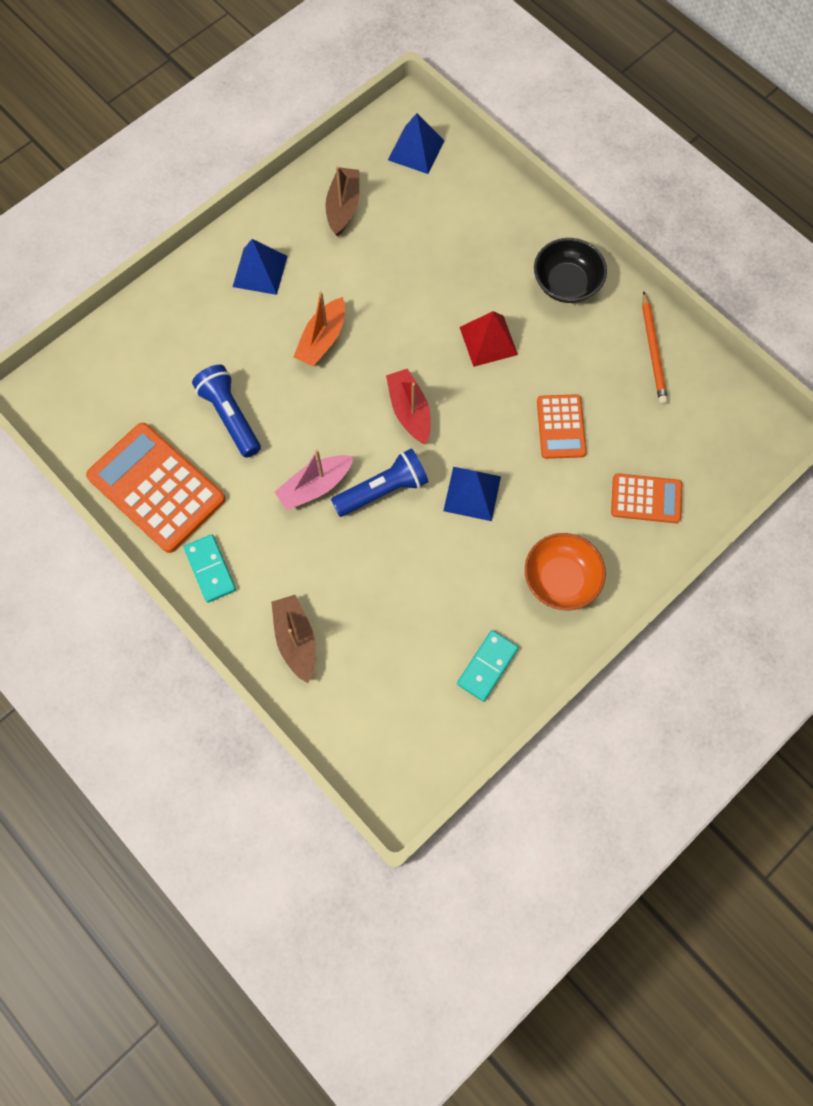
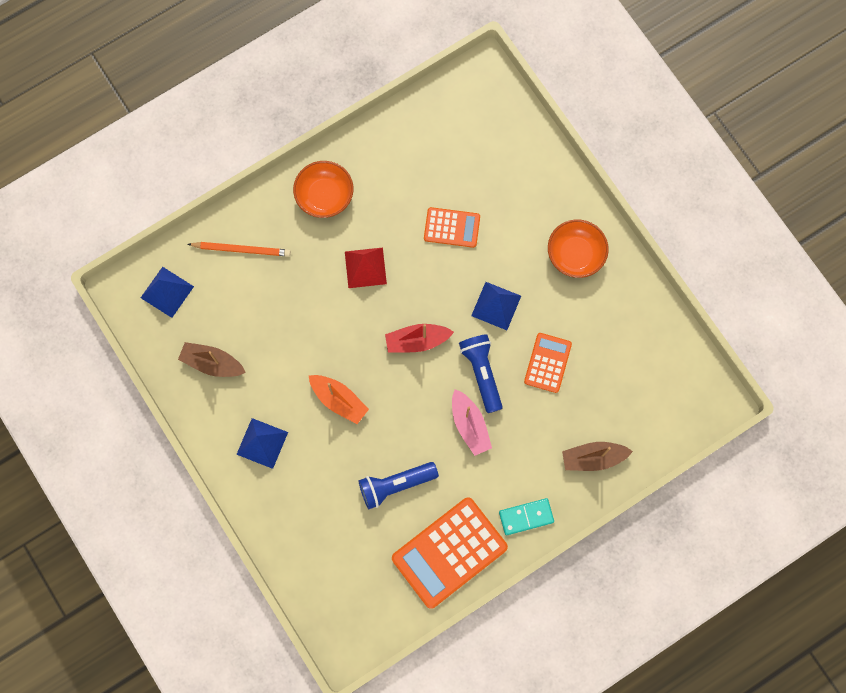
camera: 80 degrees left, 5 degrees up
(487, 666) = (634, 320): turquoise domino -> none
(566, 283) = (324, 196): black bowl -> orange bowl
(646, 499) = (522, 179): orange calculator -> orange calculator (547, 363)
(653, 350) = (398, 143): orange pencil -> orange pencil (241, 249)

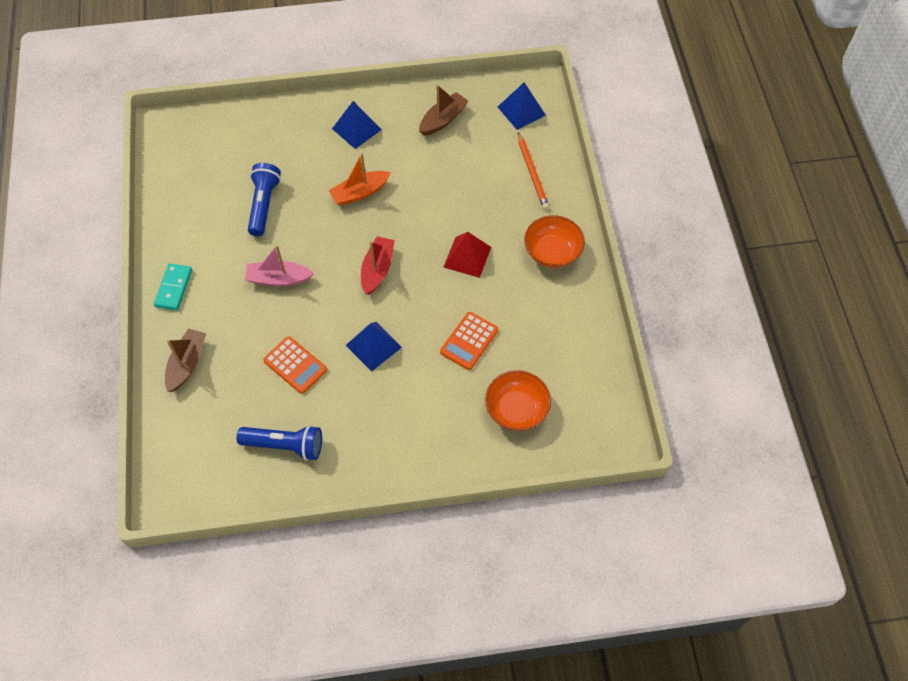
camera: 115 degrees right, 15 degrees down
(241, 249) = (532, 173): orange pencil -> orange pencil turned 45 degrees counterclockwise
(449, 552) = (184, 220): orange calculator -> none
(481, 373) = (318, 307): blue flashlight -> blue flashlight (285, 445)
(575, 254) = (385, 438): orange bowl -> orange bowl (516, 409)

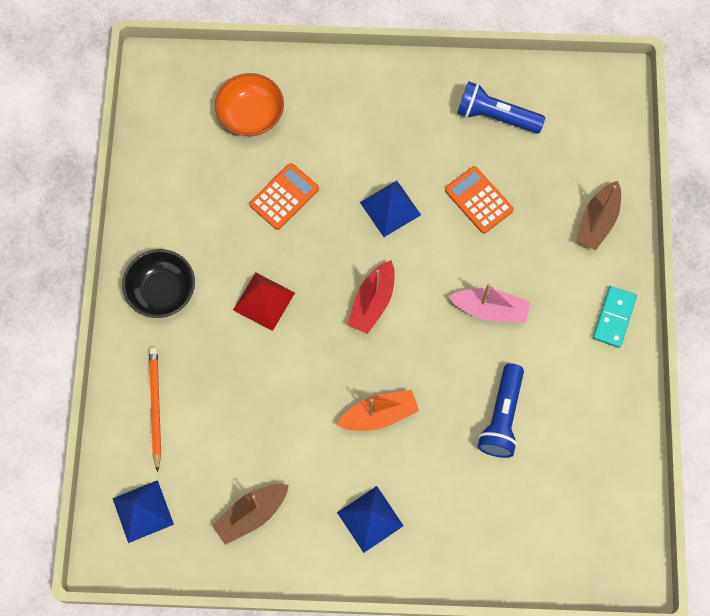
camera: 170 degrees left, 10 degrees up
(552, 252) = (162, 291): orange bowl -> black bowl

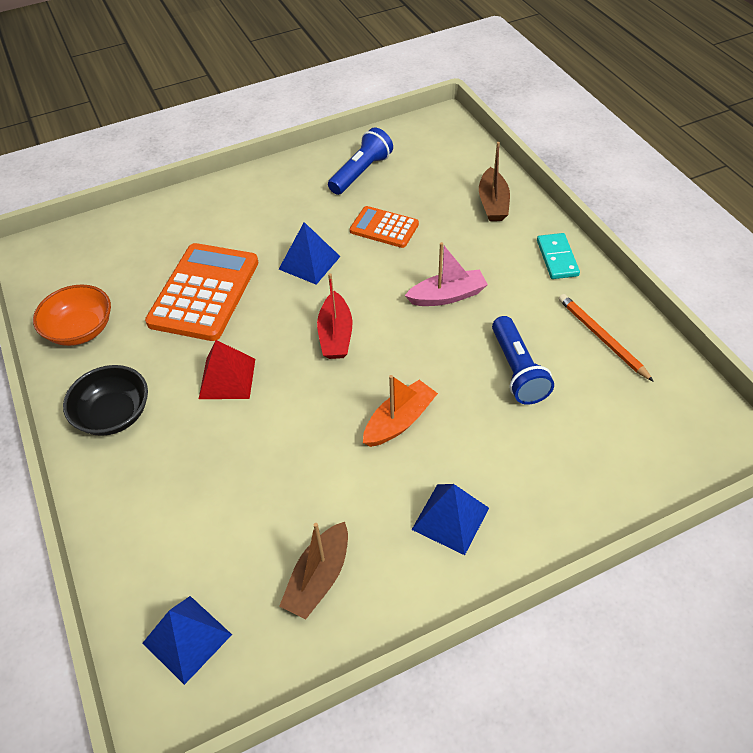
camera: 25 degrees left, 20 degrees down
(155, 407) = (154, 522): orange pencil -> orange pencil (601, 338)
(251, 115) = (141, 248): orange bowl -> orange bowl (80, 329)
(284, 197) = (204, 292): orange calculator -> orange calculator, size x1.80
(495, 116) = (361, 172): blue flashlight -> blue flashlight turned 135 degrees clockwise

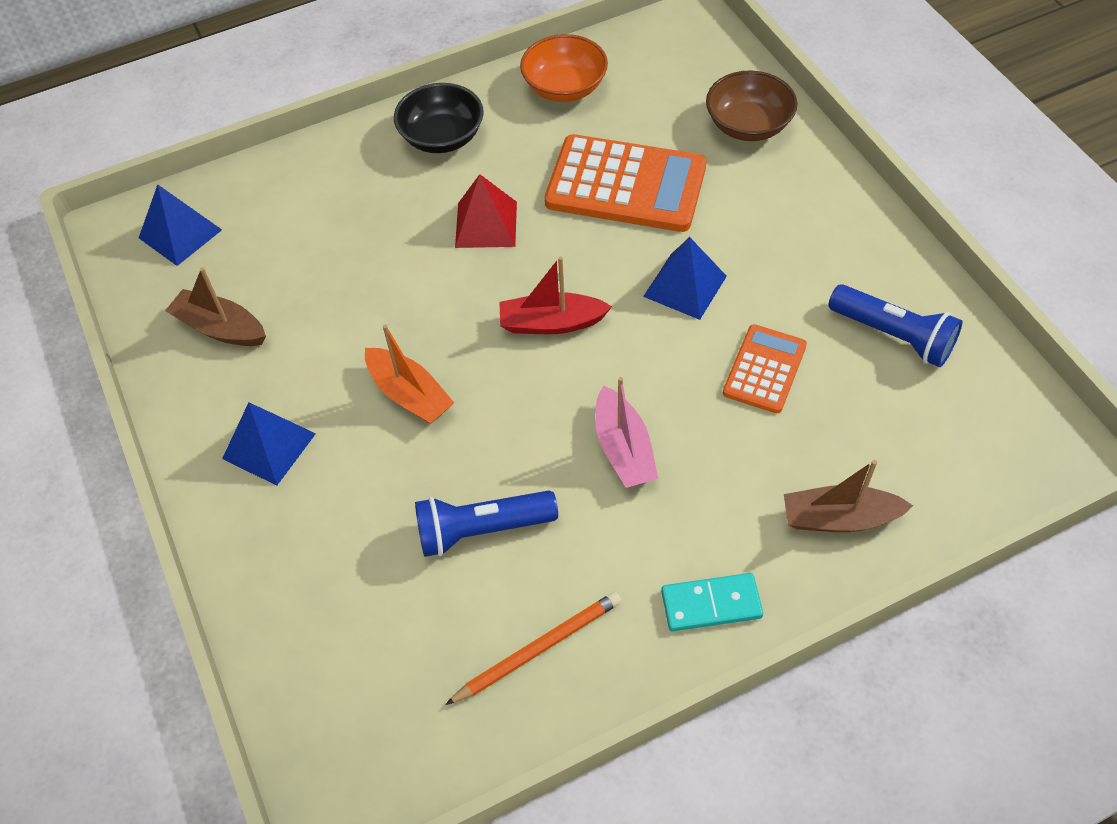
camera: 90 degrees right, 5 degrees up
(161, 225) = (748, 125): none -> brown bowl

